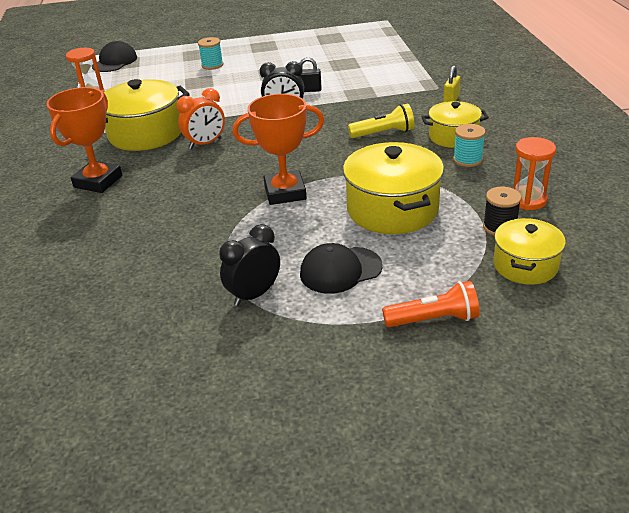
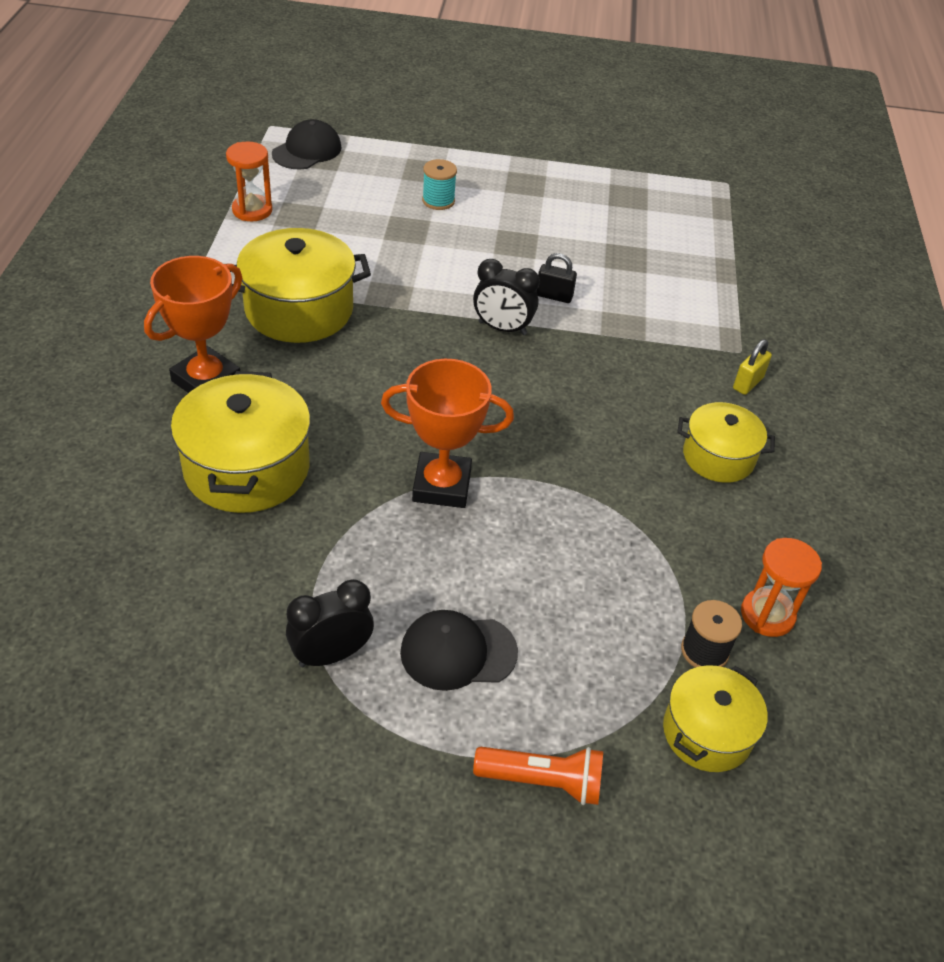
camera: 10 degrees right, 10 degrees up
(205, 143) = (371, 356): orange clock -> none
(384, 133) = (623, 417): yellow flashlight -> none
(392, 209) = (572, 567): yellow pot -> yellow pot (247, 468)
(467, 159) = (718, 509): turquoise spool -> none

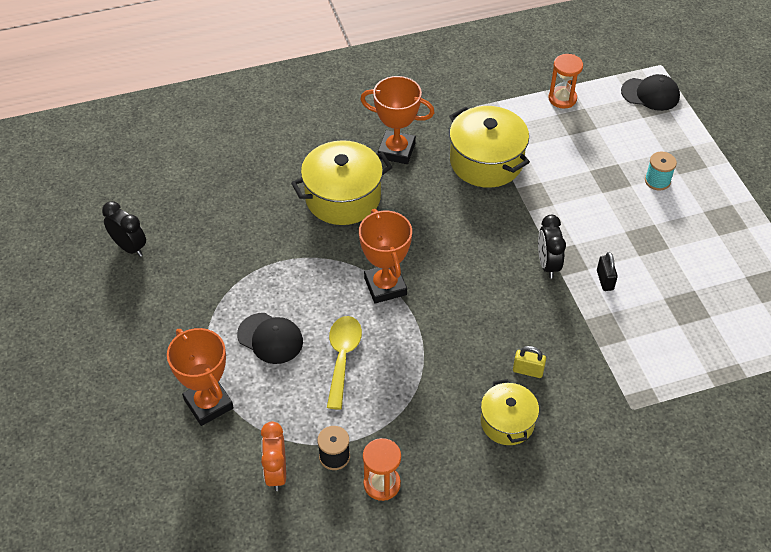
camera: 70 degrees right, 5 degrees up
(331, 655) = (240, 286): black clock -> black clock (129, 247)
(458, 652) = (270, 338): black cap -> black cap turned 150 degrees clockwise
(539, 578) = (342, 357): none -> yellow spoon
(543, 781) = (208, 404): orange flashlight -> orange trophy
(707, 732) = (276, 472): yellow pot -> orange clock
(747, 383) = (598, 421): yellow padlock -> yellow padlock (528, 371)

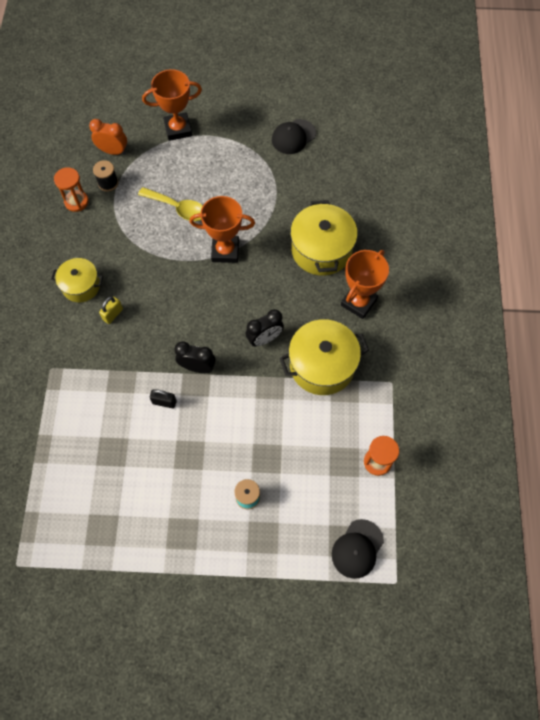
camera: 110 degrees right, 15 degrees up
(129, 247) = (324, 113): black clock -> black clock (264, 339)
(270, 338) = (212, 172): black cap -> black cap (293, 137)

